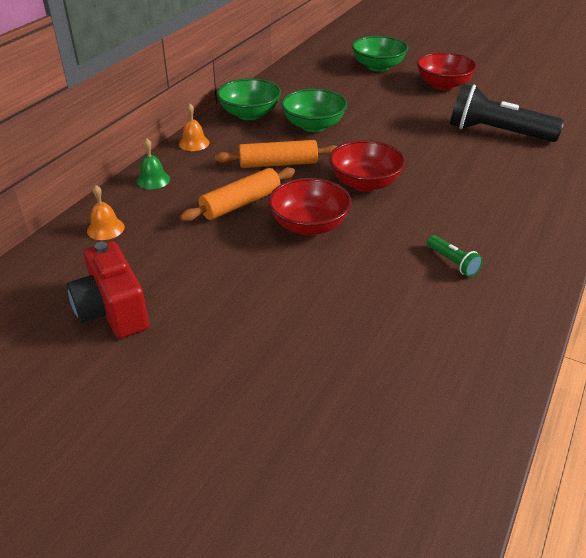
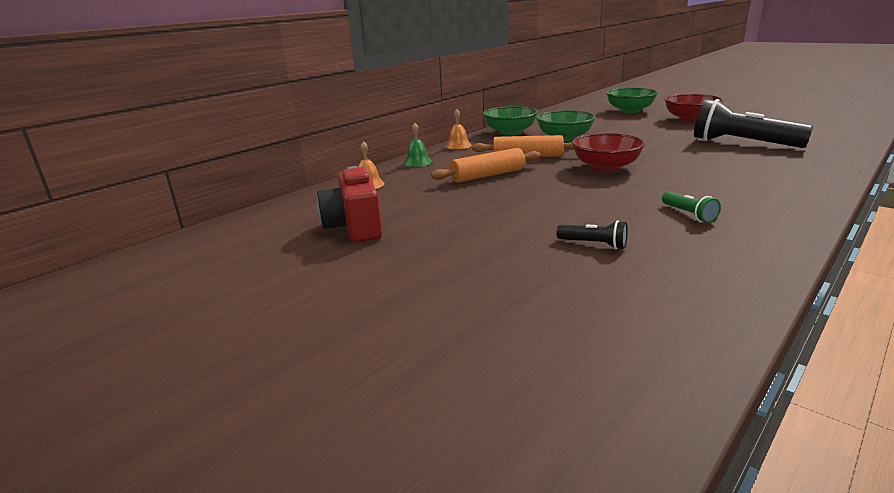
camera: 15 degrees right, 15 degrees down
(309, 225) = (547, 188): red bowl -> none
(369, 319) = (594, 244): none -> black flashlight

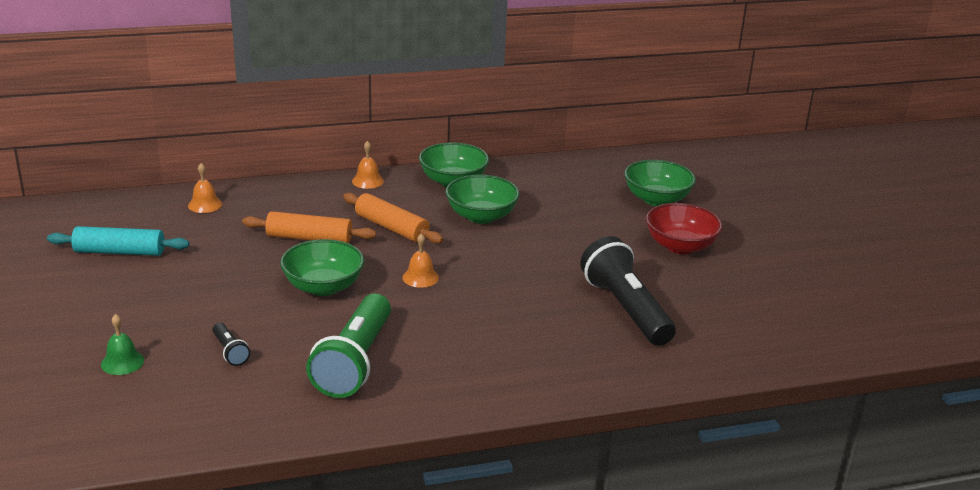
camera: 30 degrees right, 5 degrees up
(354, 227) = (119, 252): red camera -> turquoise rolling pin
(417, 162) = (290, 191): green bell -> green bell (122, 362)
(560, 191) = (323, 287): none -> green bowl
(605, 168) = (420, 277): red bowl -> orange bell
(688, 214) = (355, 362): green flashlight -> green flashlight, size x2.28

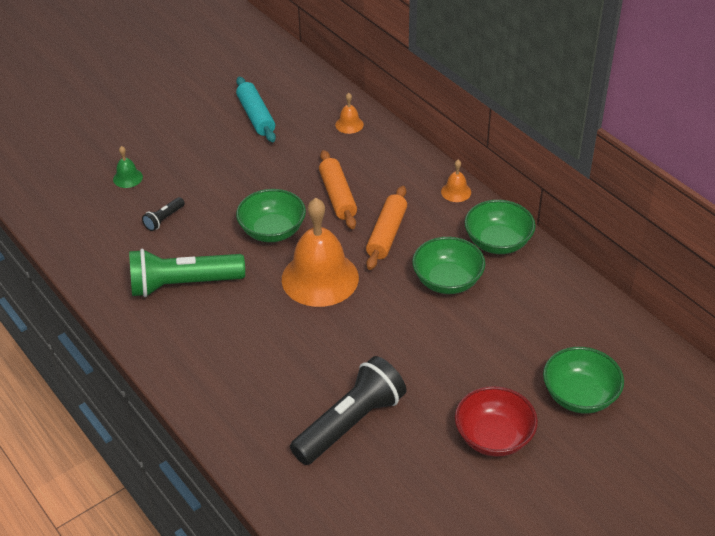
camera: 70 degrees right, 15 degrees up
(420, 277) = (320, 278): orange bell -> orange bell, size x2.38

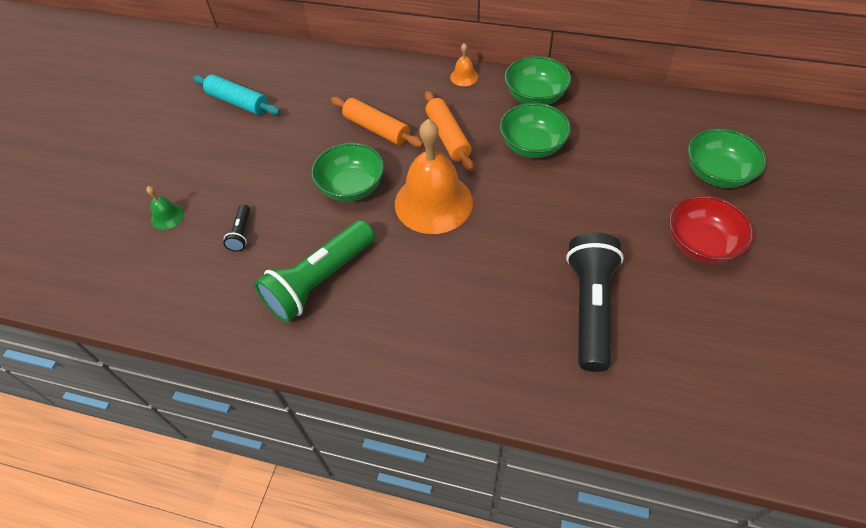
camera: 35 degrees left, 10 degrees up
(349, 124) = (326, 69): orange bell -> none

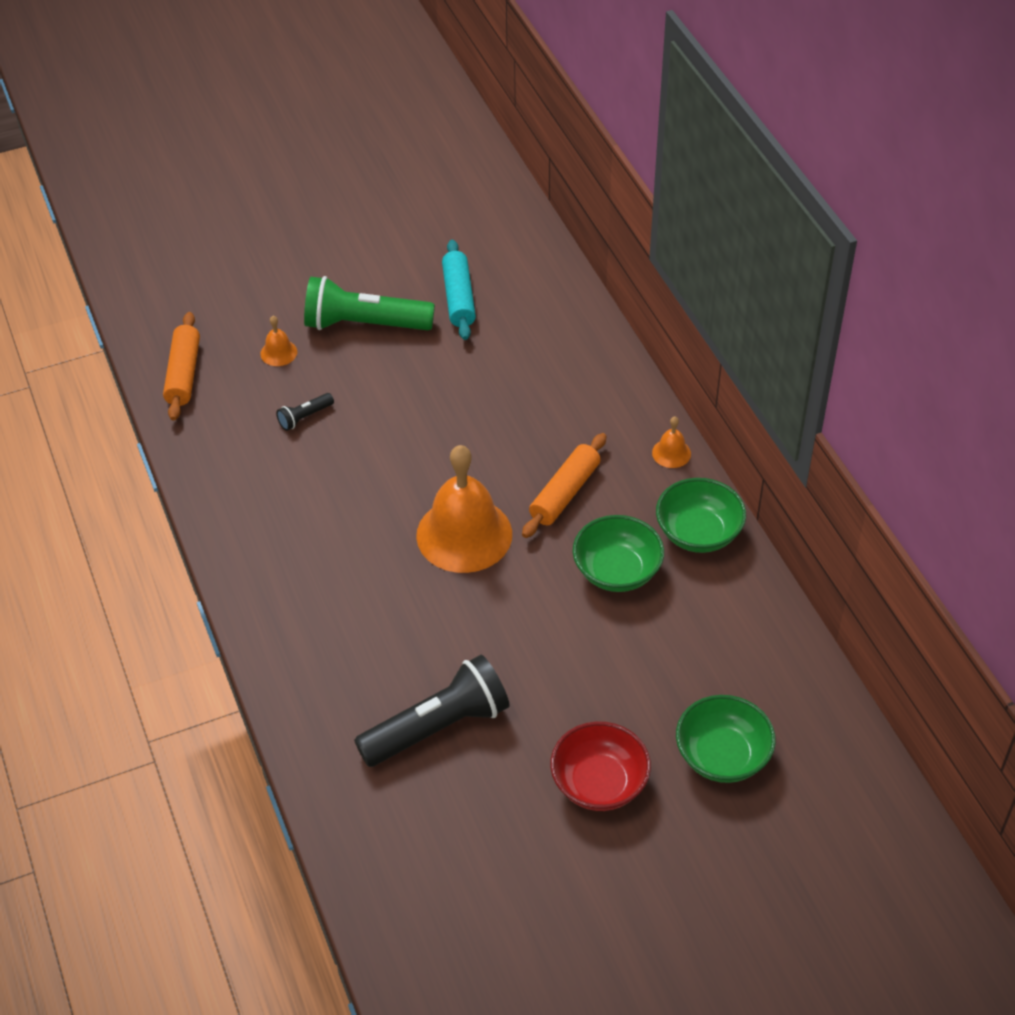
camera: 50 degrees right, 5 degrees down
(167, 216) = (278, 352): green bell -> orange bell
(320, 281) = (301, 508): green flashlight -> green flashlight (364, 324)
(351, 187) = (428, 459): green bowl -> none
(376, 129) = (522, 429): orange rolling pin -> orange rolling pin (183, 374)

